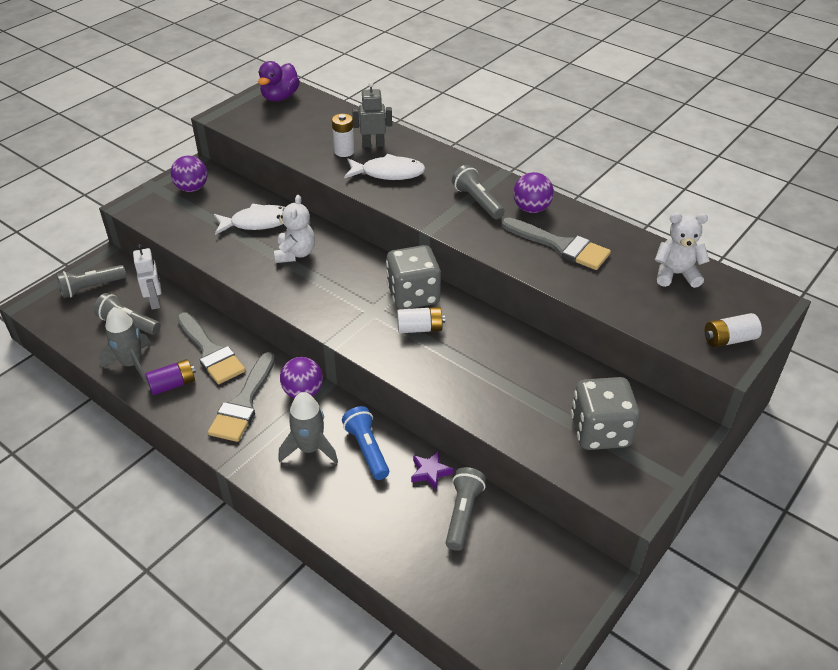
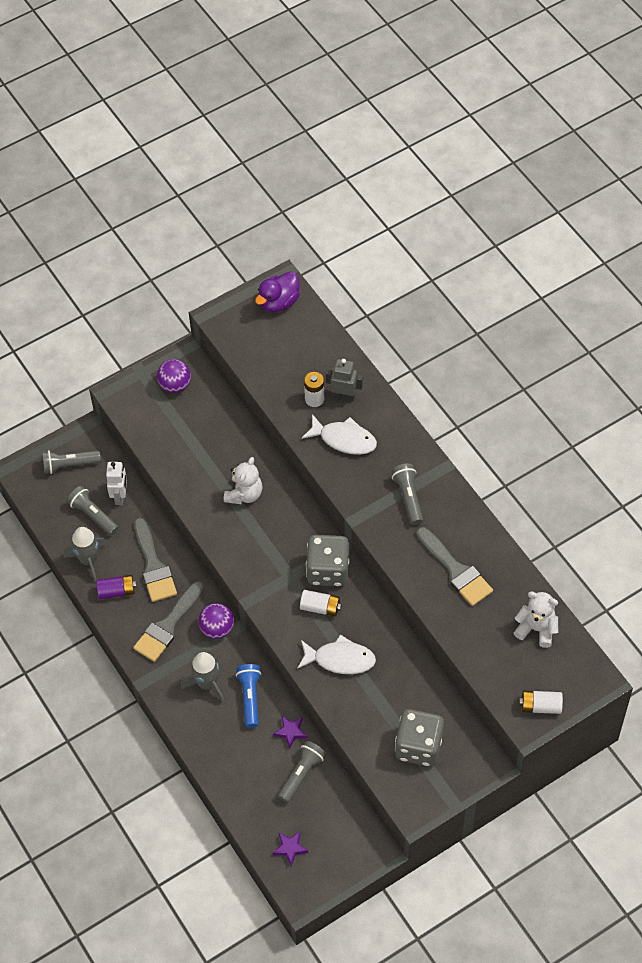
camera: 20 degrees right, 15 degrees up
(257, 222) = (222, 446): white fish -> white fish (340, 659)
(486, 605) = (290, 848): none -> purple star
(531, 209) = (451, 519): purple ball -> none

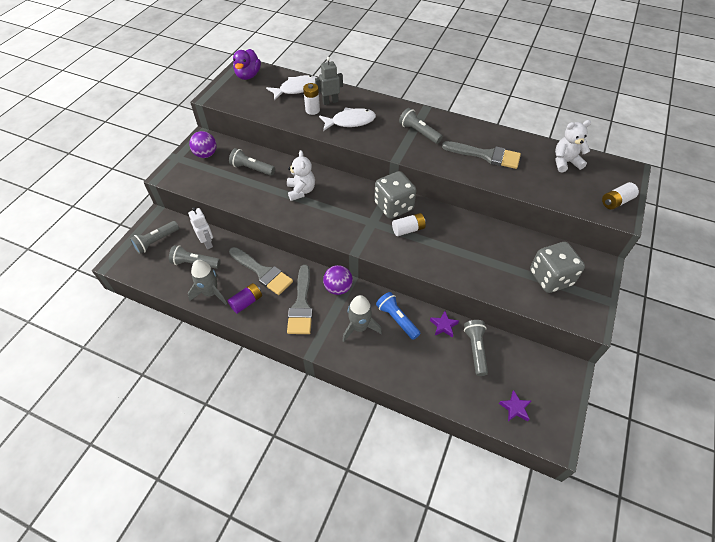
camera: 35 degrees left, 5 degrees down
(212, 433) = (252, 168): none -> grey flashlight
(340, 659) = (449, 253): white fish -> white fish (296, 89)

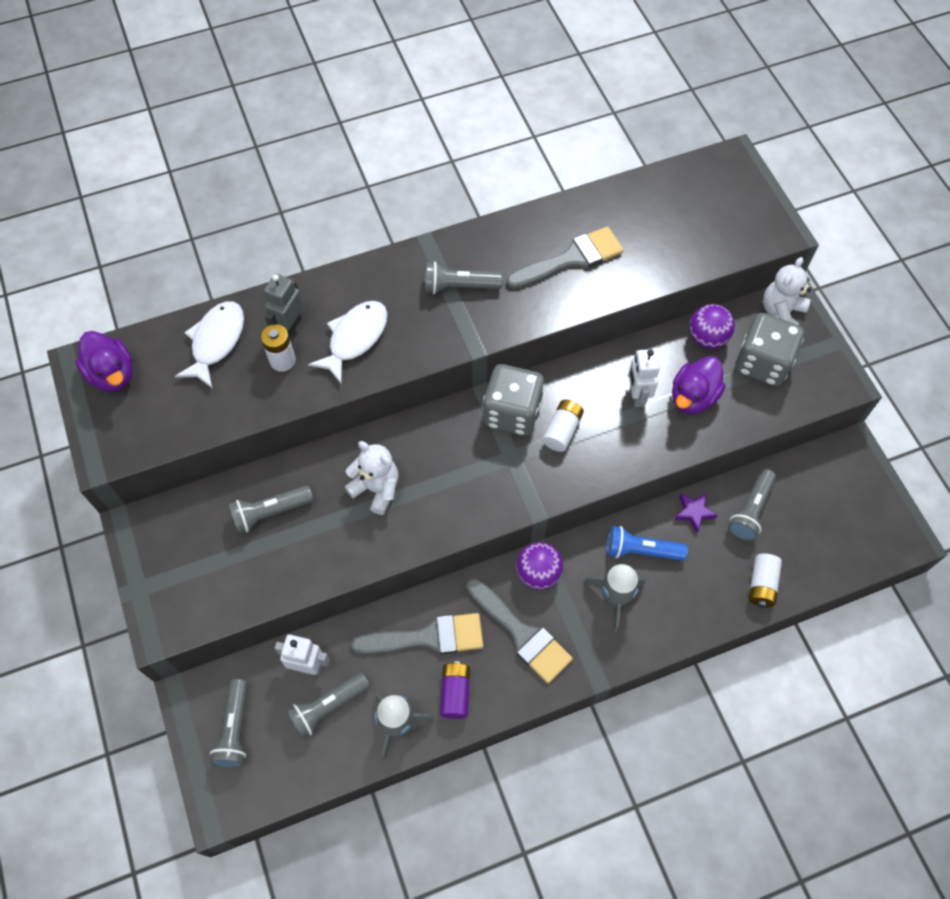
camera: 45 degrees left, 10 degrees up
(206, 154) = (175, 547): purple ball -> purple ball (707, 338)
(463, 242) = (637, 395): none -> white robot
(475, 349) = (750, 510): grey flashlight -> grey flashlight turned 105 degrees counterclockwise
(492, 264) = (693, 397): none -> purple duck
(515, 408) = (844, 540): purple star -> none
(565, 162) = (662, 199): white teddy bear -> white teddy bear (781, 312)
(616, 201) = (759, 216): white battery -> white battery (761, 584)

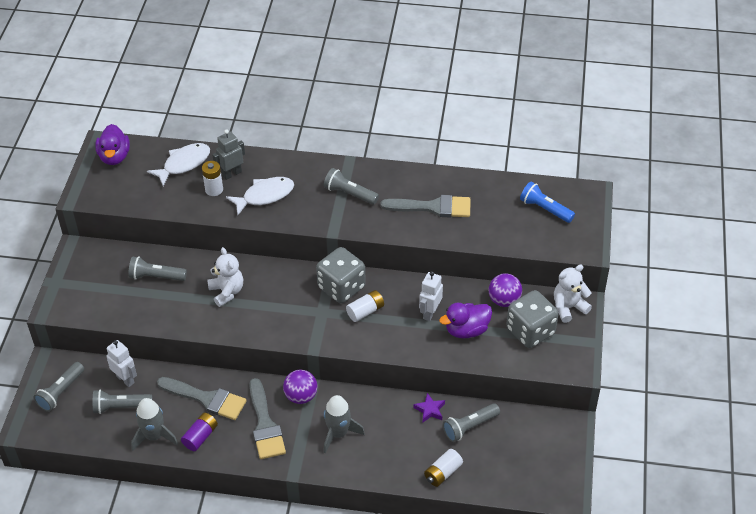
camera: 30 degrees right, 15 degrees down
(641, 550) = (377, 415): blue flashlight -> blue flashlight (545, 209)

